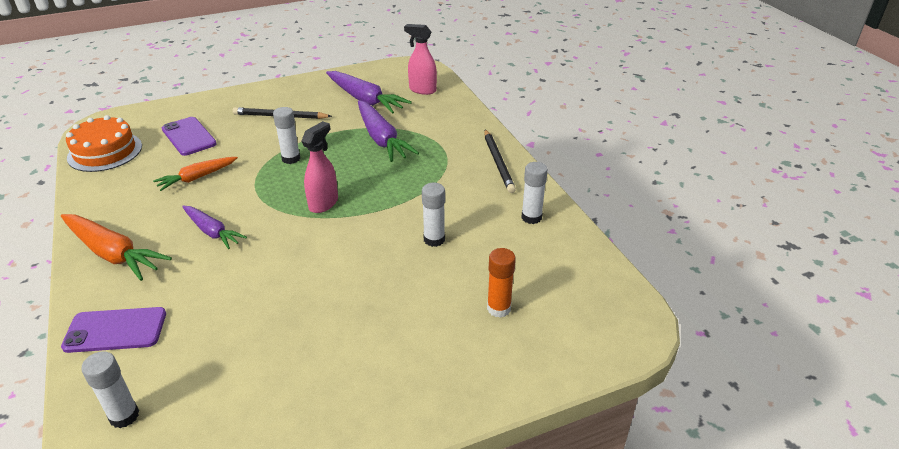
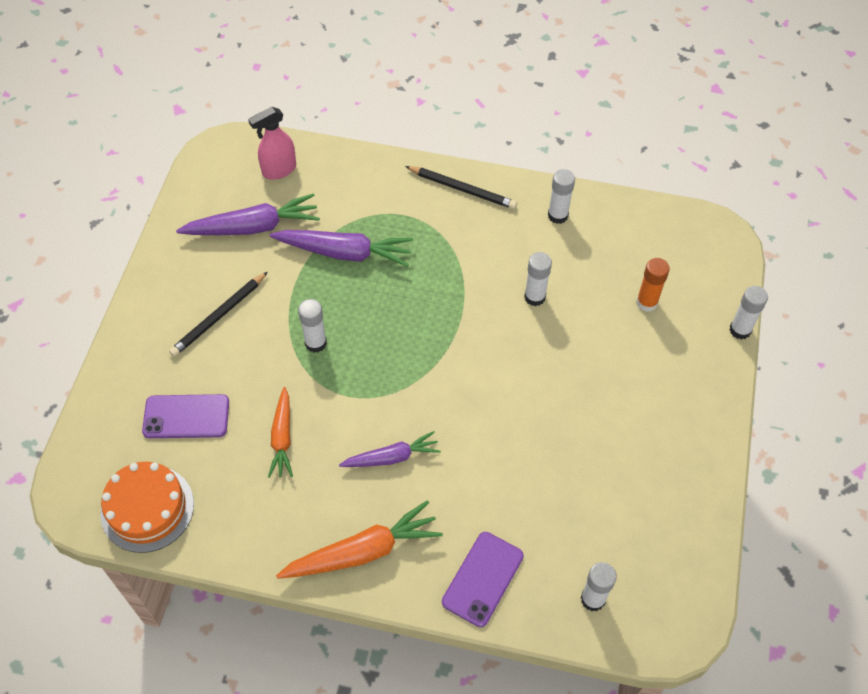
camera: 55 degrees left, 20 degrees up
(323, 203) = (417, 351): pink spray bottle -> none
(537, 392) = (740, 330): none -> white glue stick

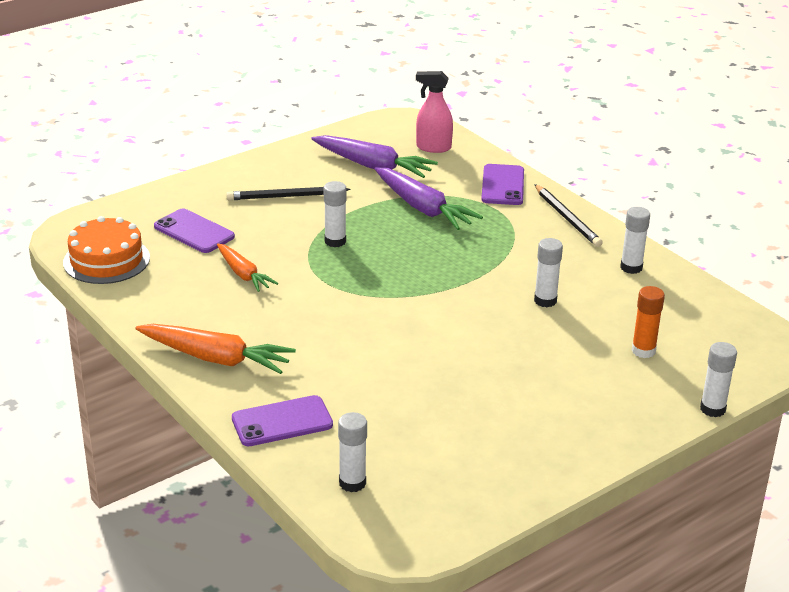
camera: 40 degrees right, 25 degrees down
(282, 437) = (243, 274): orange carrot -> orange carrot turned 75 degrees counterclockwise
(378, 182) = (502, 185): none -> purple phone
(391, 457) = (306, 324): purple carrot -> none

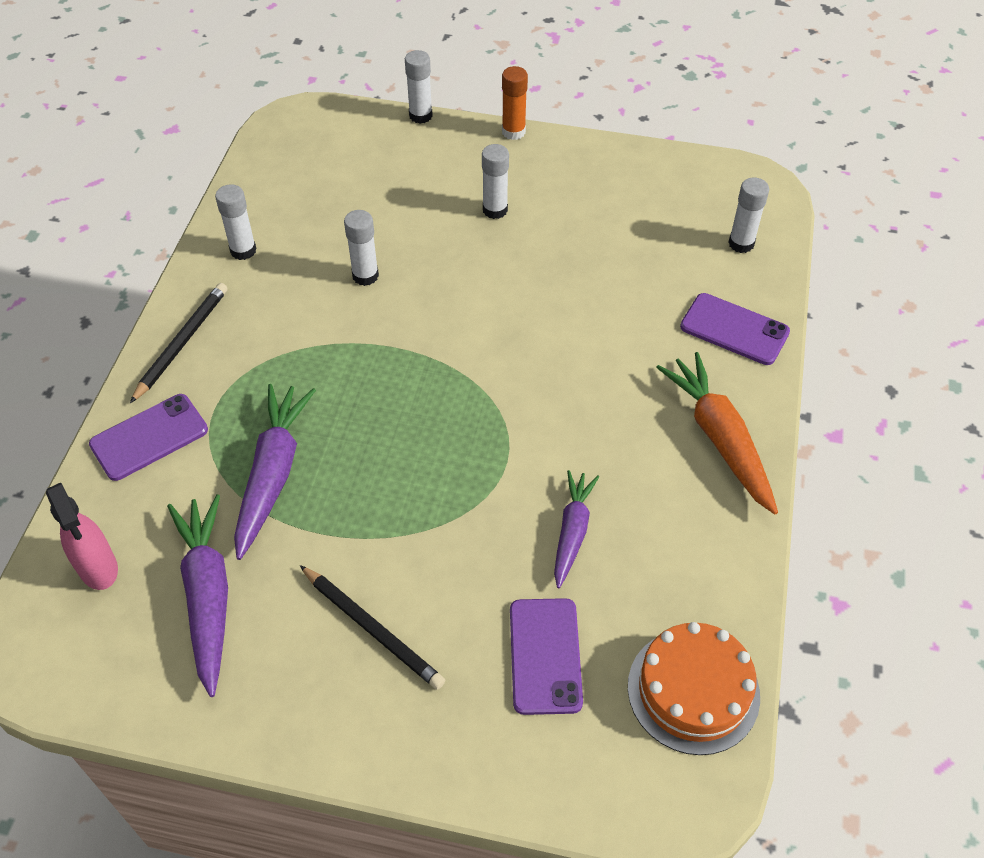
camera: 130 degrees left, 20 degrees up
(243, 274) = (572, 532): orange carrot -> purple carrot
(335, 241) = (424, 501): white glue stick -> white glue stick (495, 210)
(643, 351) = (380, 182): orange glue stick -> orange glue stick (513, 132)

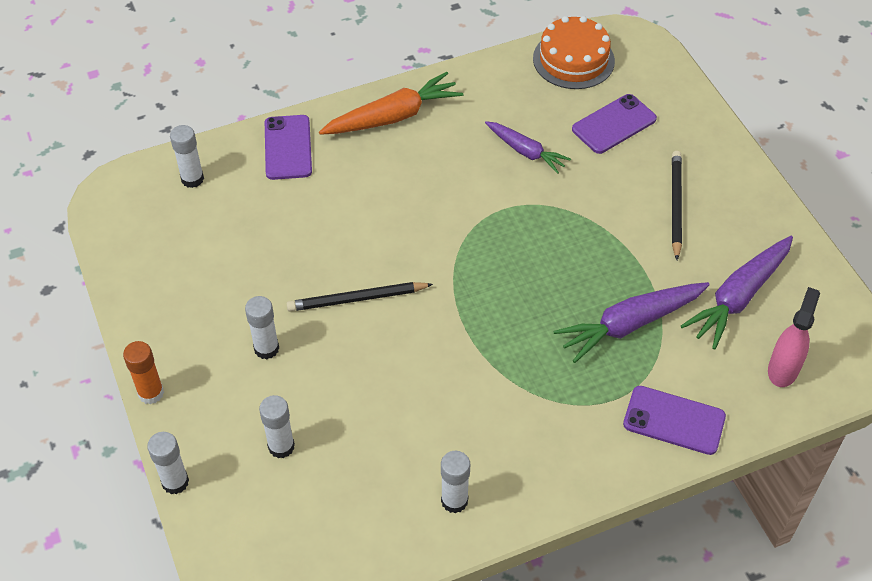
camera: 125 degrees left, 0 degrees up
(182, 343) = (581, 467): black pencil -> black pencil (357, 299)
(365, 276) = (410, 391): white glue stick -> white glue stick (281, 446)
(572, 532) = (525, 151): purple carrot -> purple carrot turned 120 degrees counterclockwise
(719, 439) = (393, 117): orange carrot -> orange carrot turned 150 degrees counterclockwise

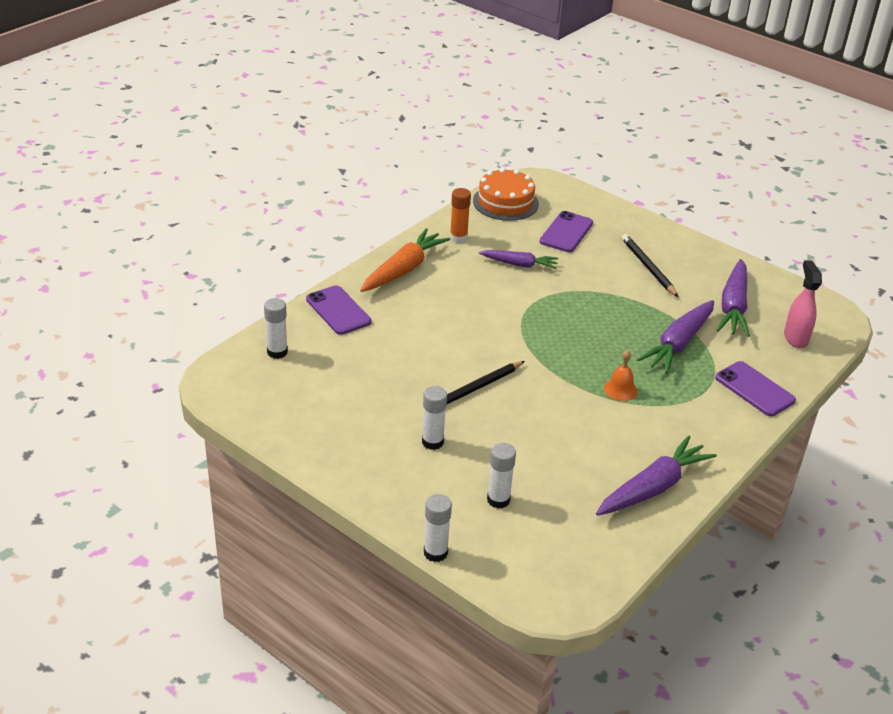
camera: 30 degrees left, 15 degrees down
(151, 393) = (364, 501): orange glue stick -> orange glue stick (458, 237)
(454, 501) = (653, 487): white glue stick -> purple carrot
(515, 360) = (620, 390): none -> orange bell
(674, 420) = (754, 389): purple phone -> purple phone turned 60 degrees clockwise

